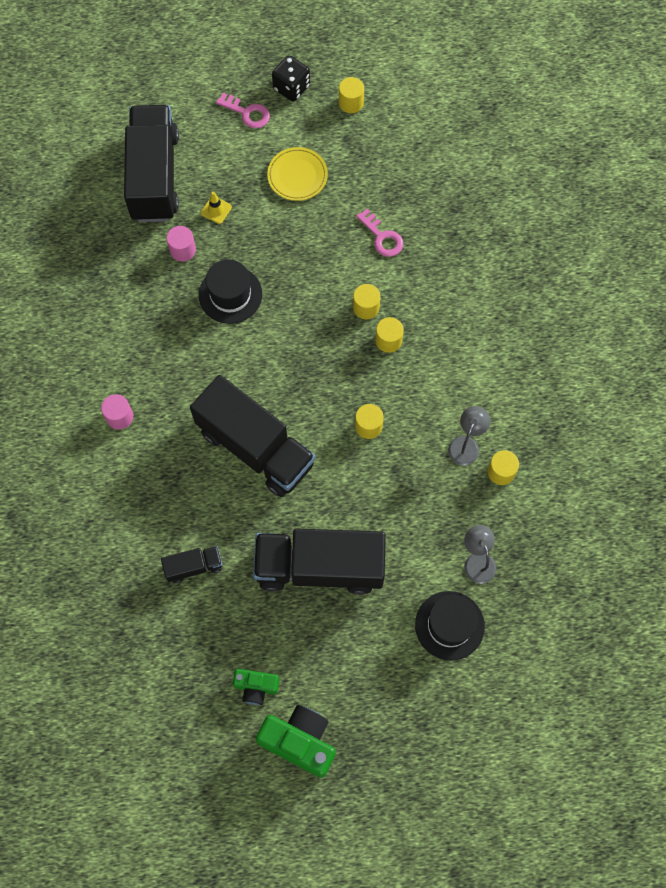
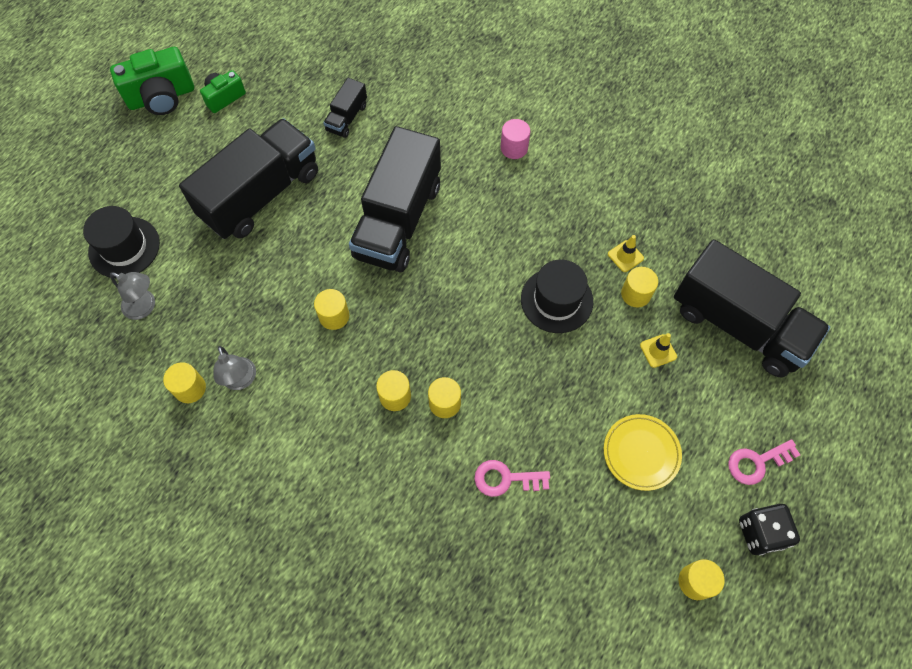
camera: 130 degrees right, 5 degrees down
(156, 276) = (625, 256): none -> yellow traffic cone
(182, 250) = (636, 294): pink cylinder -> yellow cylinder
(255, 447) = (398, 220): black truck -> black truck turned 60 degrees counterclockwise

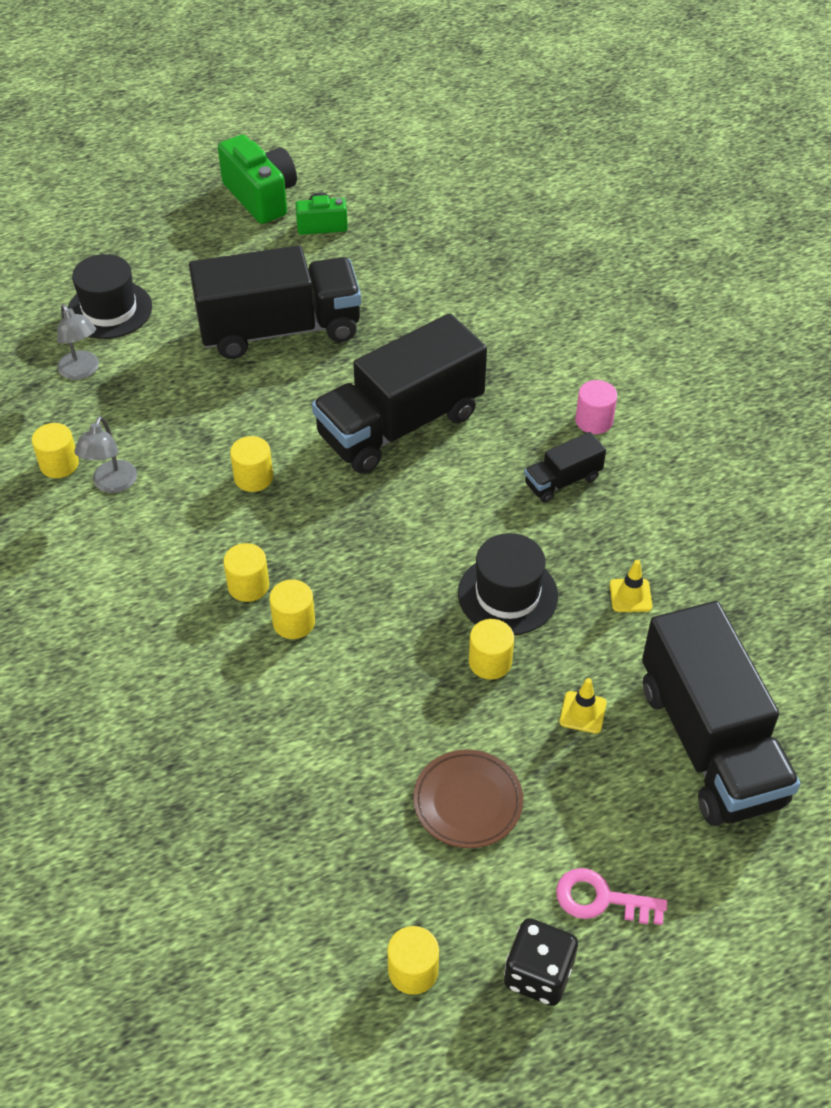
camera: 35 degrees right, 15 degrees down
(162, 97) = (261, 197): green camera -> green camera turned 135 degrees counterclockwise
(347, 118) = (431, 302): black truck -> black truck (562, 481)
(505, 479) = (292, 732): pink key -> none
(636, 294) = (608, 640): yellow cylinder -> yellow cylinder (490, 662)
(641, 453) = (468, 802): yellow plate -> brown plate

